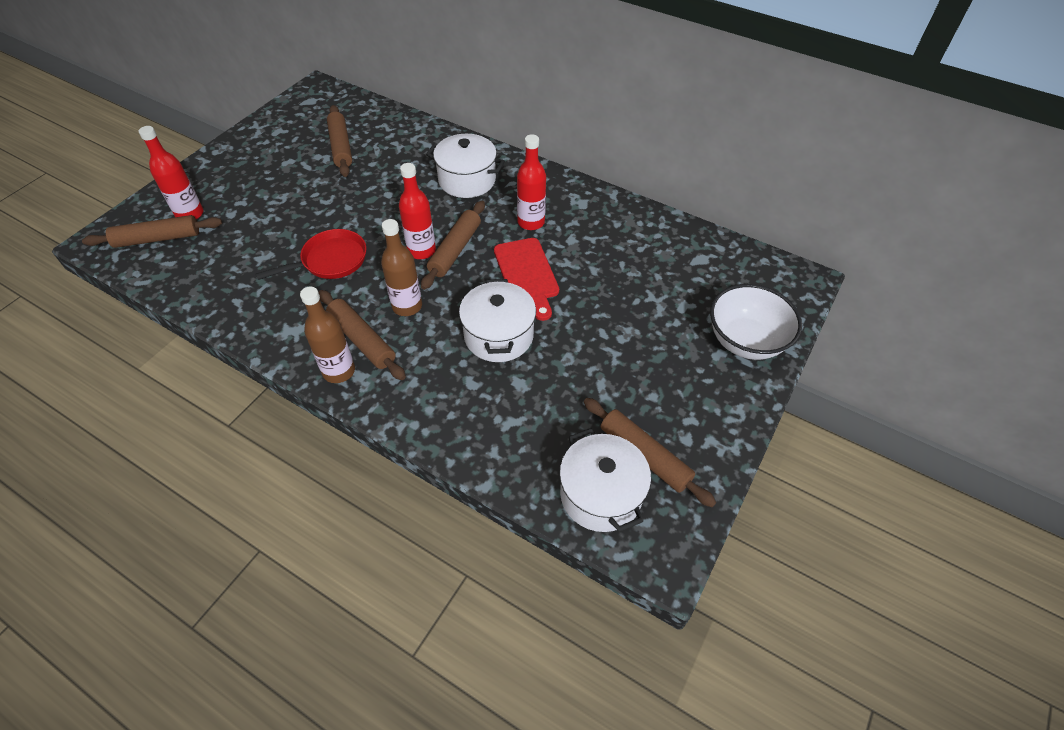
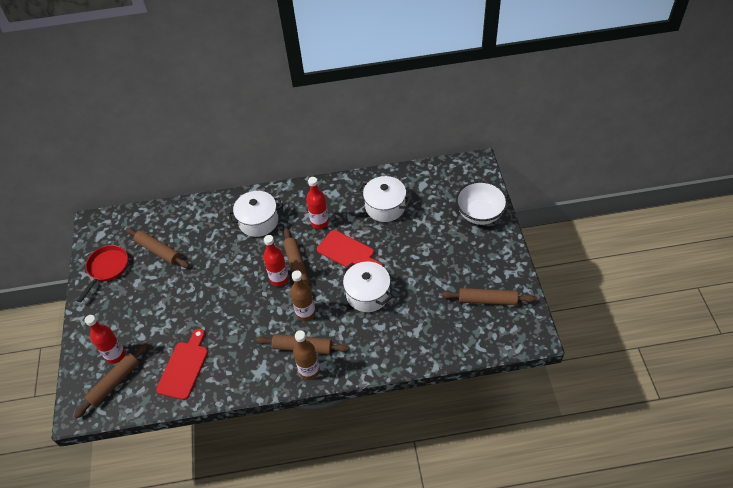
camera: 35 degrees left, 0 degrees up
(230, 271) = (184, 367): none -> red cutting board
(330, 260) = (235, 320): red pan -> red pan (107, 268)
(600, 494) = (486, 331): white pot -> white pot (385, 207)

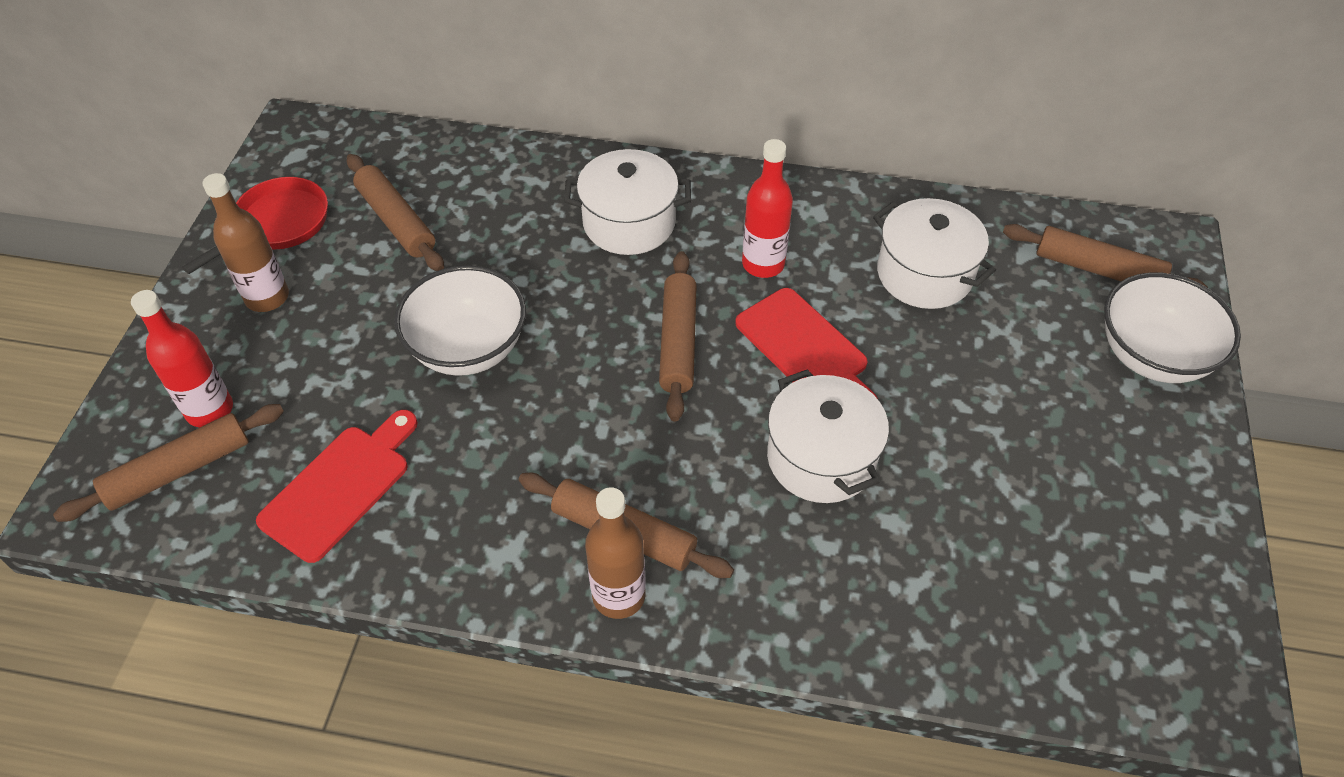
camera: 15 degrees right, 0 degrees up
(212, 295) = (468, 348): none -> white bowl
(279, 279) = (628, 358): red bottle -> none
(305, 313) = (659, 455): brown bottle -> brown bottle (267, 297)
(487, 300) = (1120, 570): brown rolling pin -> brown rolling pin (1097, 269)

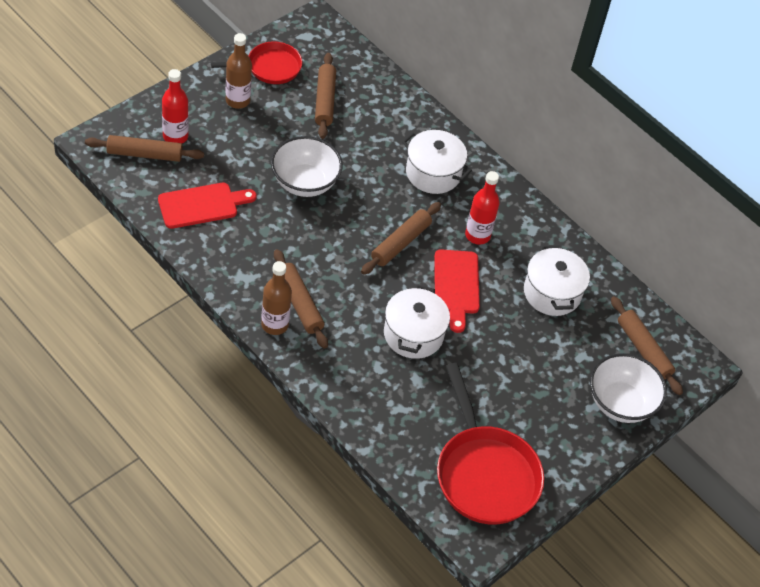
camera: 30 degrees right, 0 degrees up
(1119, 592) = (484, 473): none -> red pan

